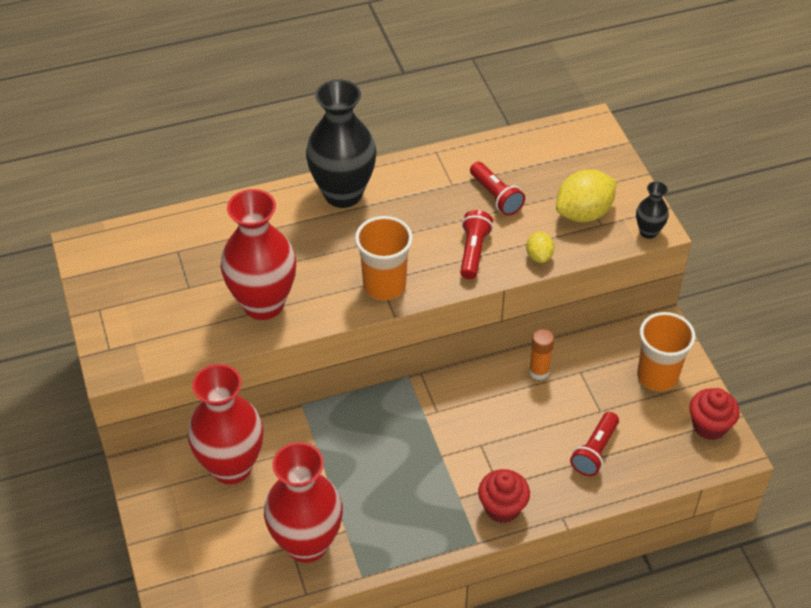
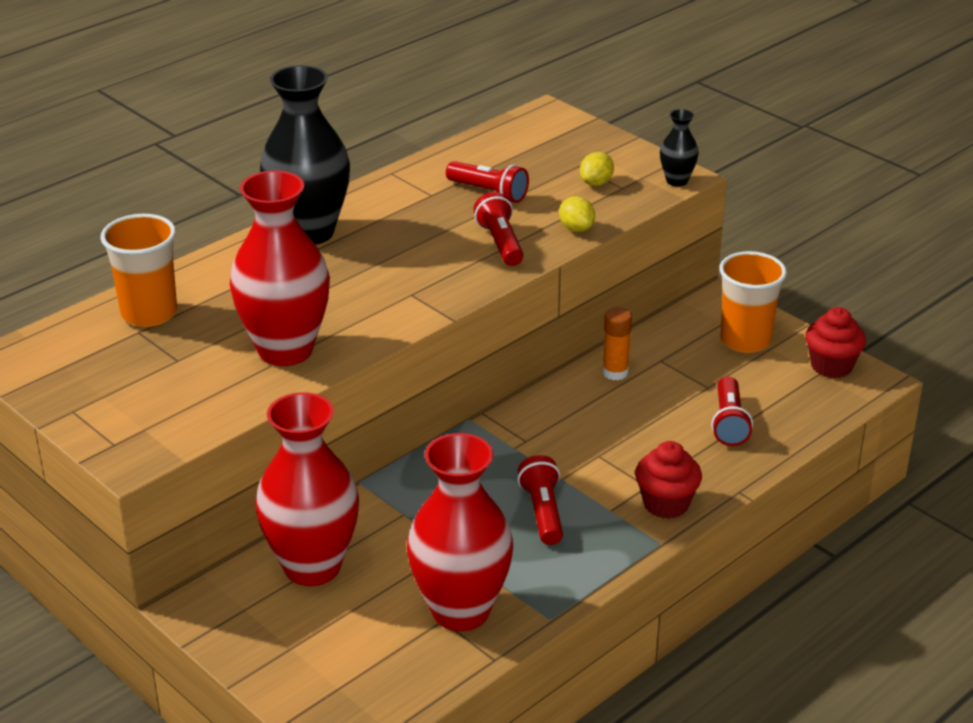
camera: 25 degrees left, 15 degrees down
(384, 285) = (420, 296): orange cup -> orange cup (149, 313)
(411, 481) = (543, 512): none -> red flashlight
(583, 213) = (596, 183): yellow lemon -> yellow lemon, size x0.53

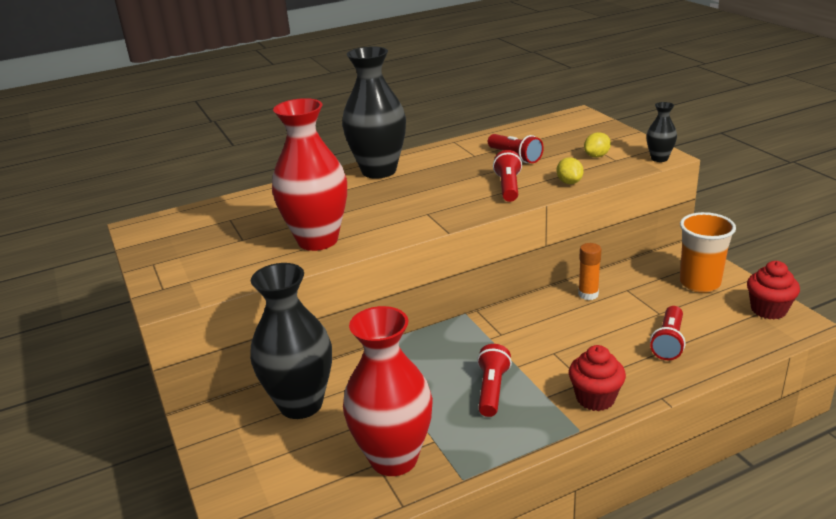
camera: 20 degrees right, 5 degrees down
(149, 313) = (244, 209): orange cup -> none
(312, 567) = (301, 404): red vase -> black vase

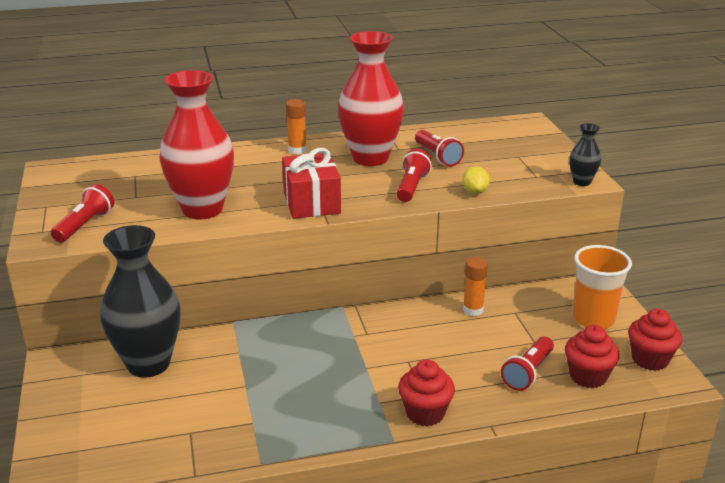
camera: 10 degrees right, 0 degrees up
(379, 171) = (297, 150): black vase -> orange glue stick
(394, 458) = (207, 431): red vase -> red vase (370, 158)
(422, 216) = (311, 202): none -> red gift
(492, 390) = (330, 385): red flashlight -> red flashlight (85, 225)
(596, 156) = (519, 169): yellow lemon -> none
(723, 335) = (588, 376): none -> red cupcake

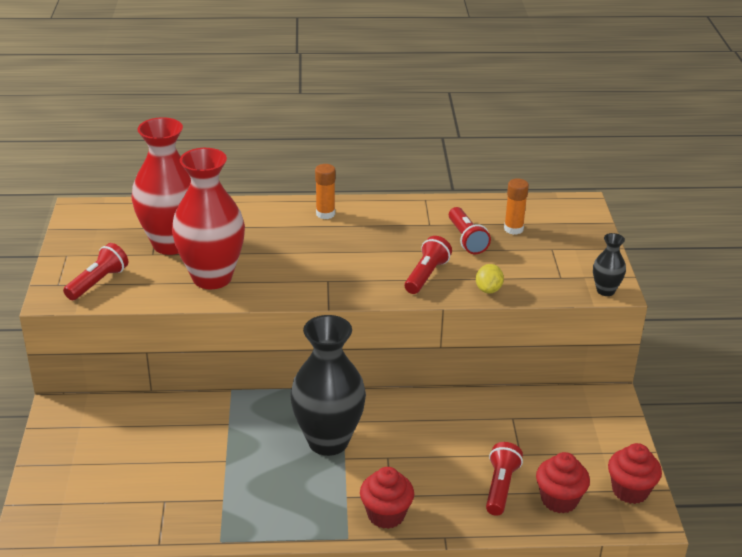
camera: 10 degrees right, 5 degrees up
(148, 364) = (142, 424): black vase -> black vase (328, 441)
(311, 202) = (320, 282): red gift -> none
(370, 158) = (396, 233): red vase -> red vase (171, 244)
(473, 310) = (470, 409): orange glue stick -> orange glue stick (513, 229)
(527, 373) = (500, 487): red flashlight -> red flashlight turned 150 degrees clockwise
(593, 319) = (590, 437): orange cup -> none

